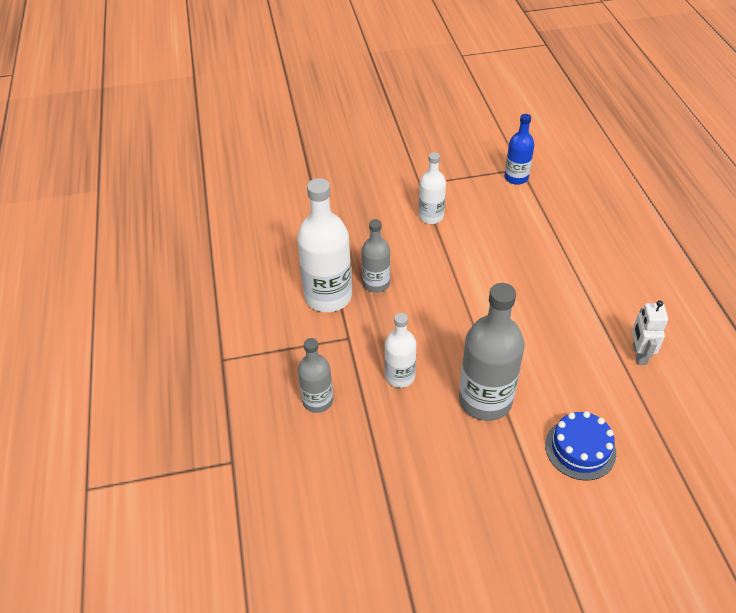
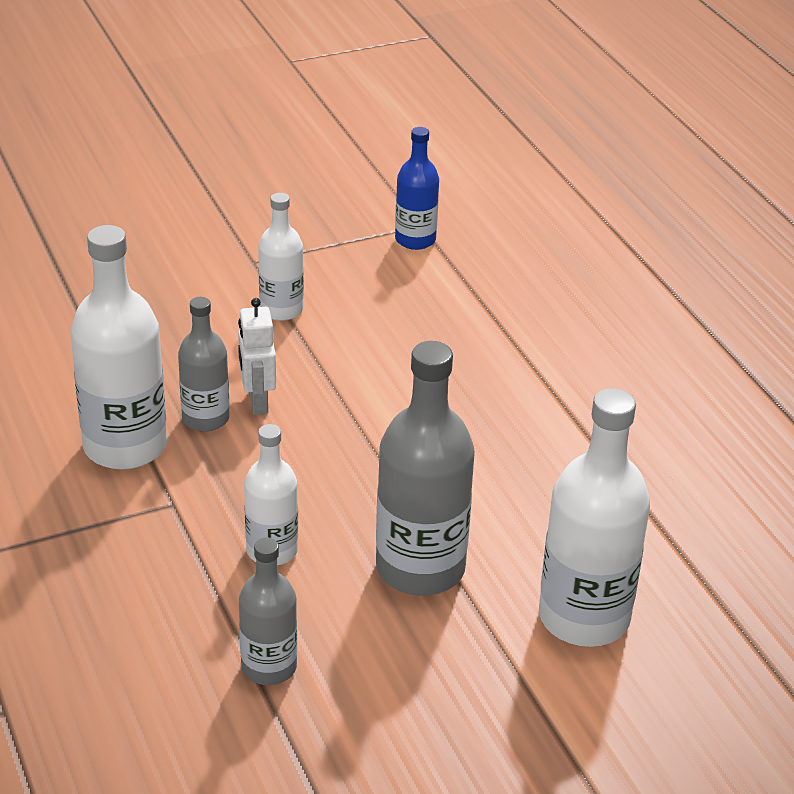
camera: 15 degrees left, 10 degrees down
(317, 401) = (137, 603): grey bottle -> grey bottle (269, 667)
(580, 449) = (584, 617): blue cake -> white bottle
(639, 354) = (654, 475): white robot -> white robot (257, 401)

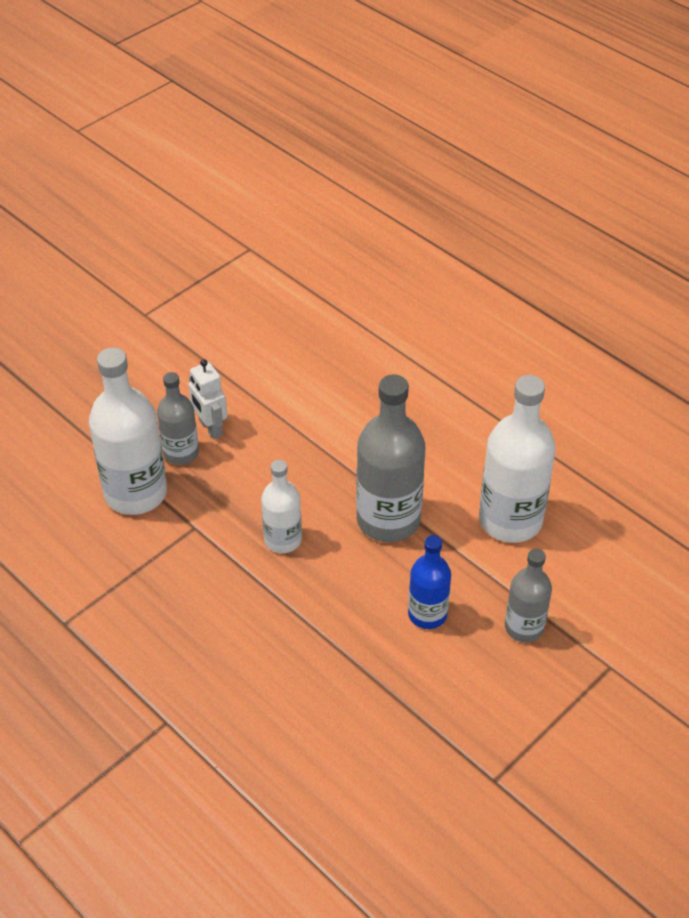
camera: 20 degrees left, 10 degrees up
(269, 667) = (327, 626): grey bottle -> grey bottle (524, 627)
(281, 309) = (187, 348): white bottle -> none
(415, 240) = (252, 262): blue bottle -> blue bottle (427, 614)

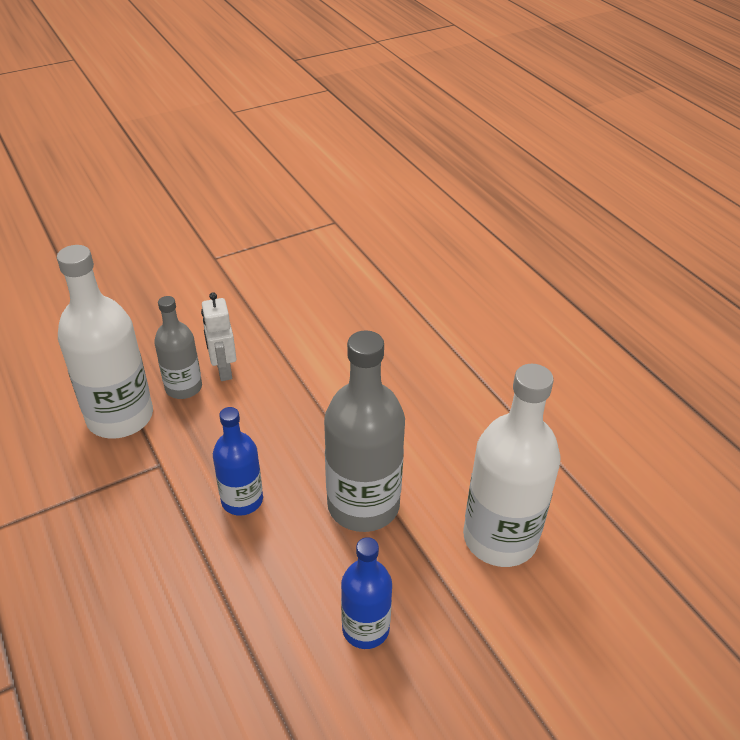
camera: 15 degrees right, 5 degrees down
(283, 540) = (242, 500): white bottle -> blue bottle
(524, 627) = (475, 677): grey bottle -> none

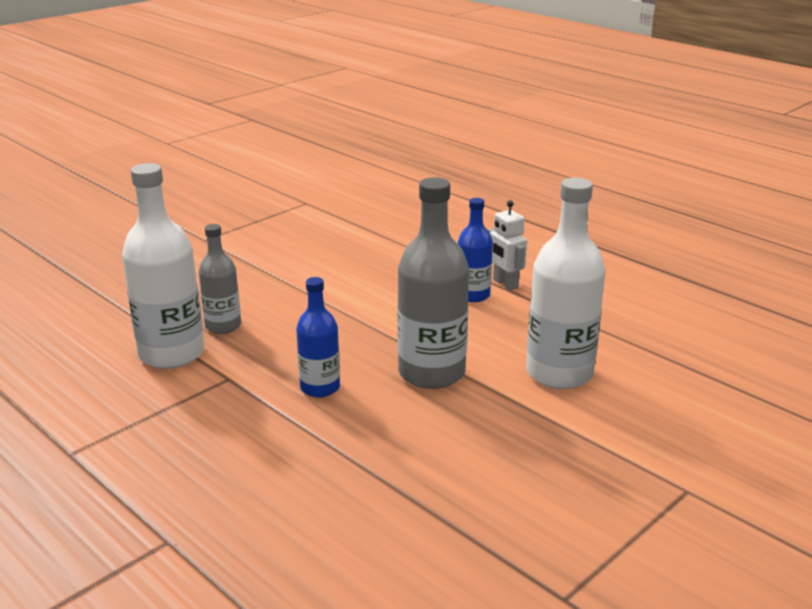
camera: 15 degrees left, 15 degrees down
(223, 370) = (255, 309): white robot -> white robot (505, 284)
(365, 628) = (475, 446): blue bottle -> blue bottle (473, 295)

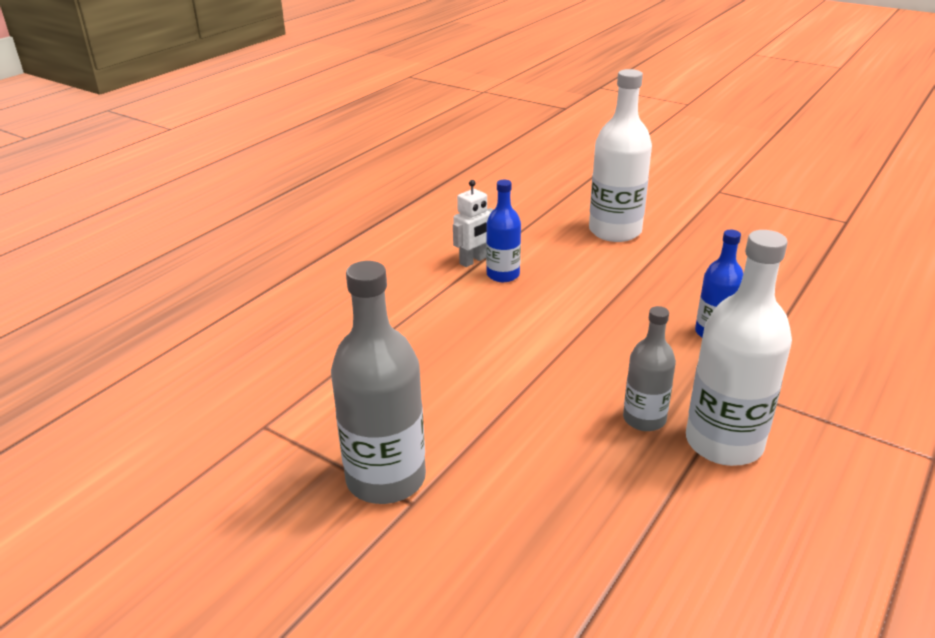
camera: 100 degrees left, 5 degrees up
(431, 373) = (651, 282): grey bottle -> grey bottle (386, 478)

